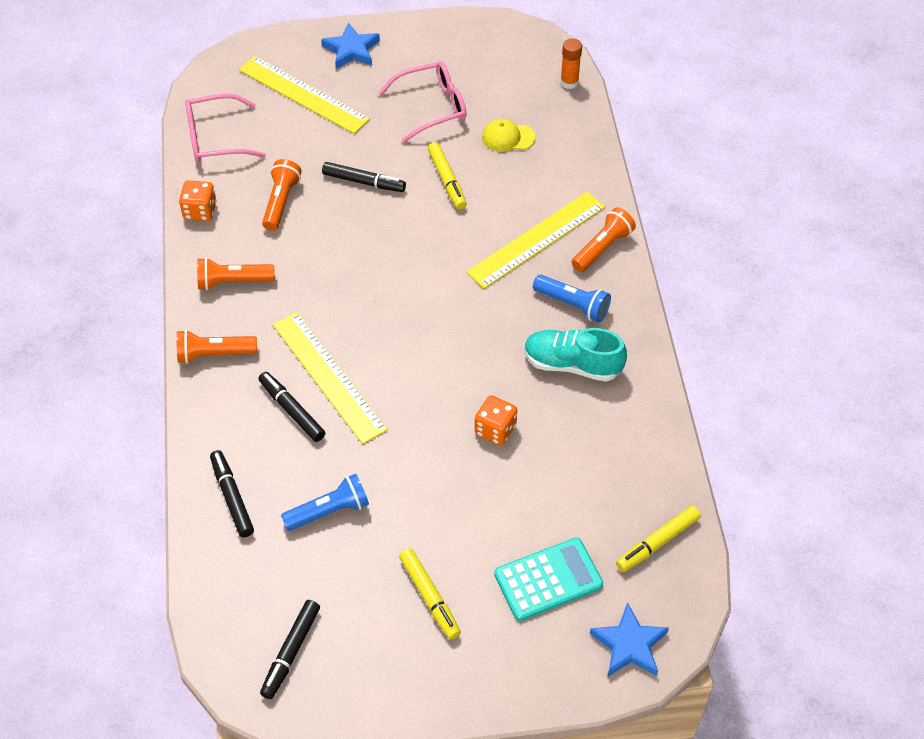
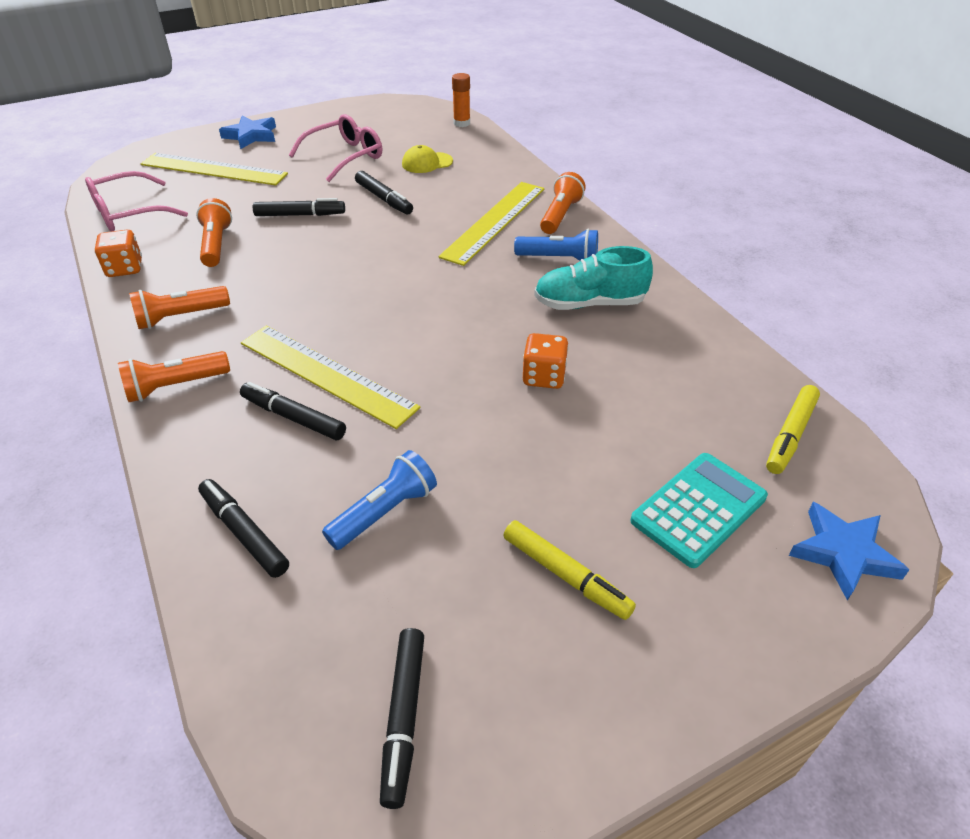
camera: 20 degrees left, 10 degrees down
(447, 180) = (383, 199): yellow marker -> black marker

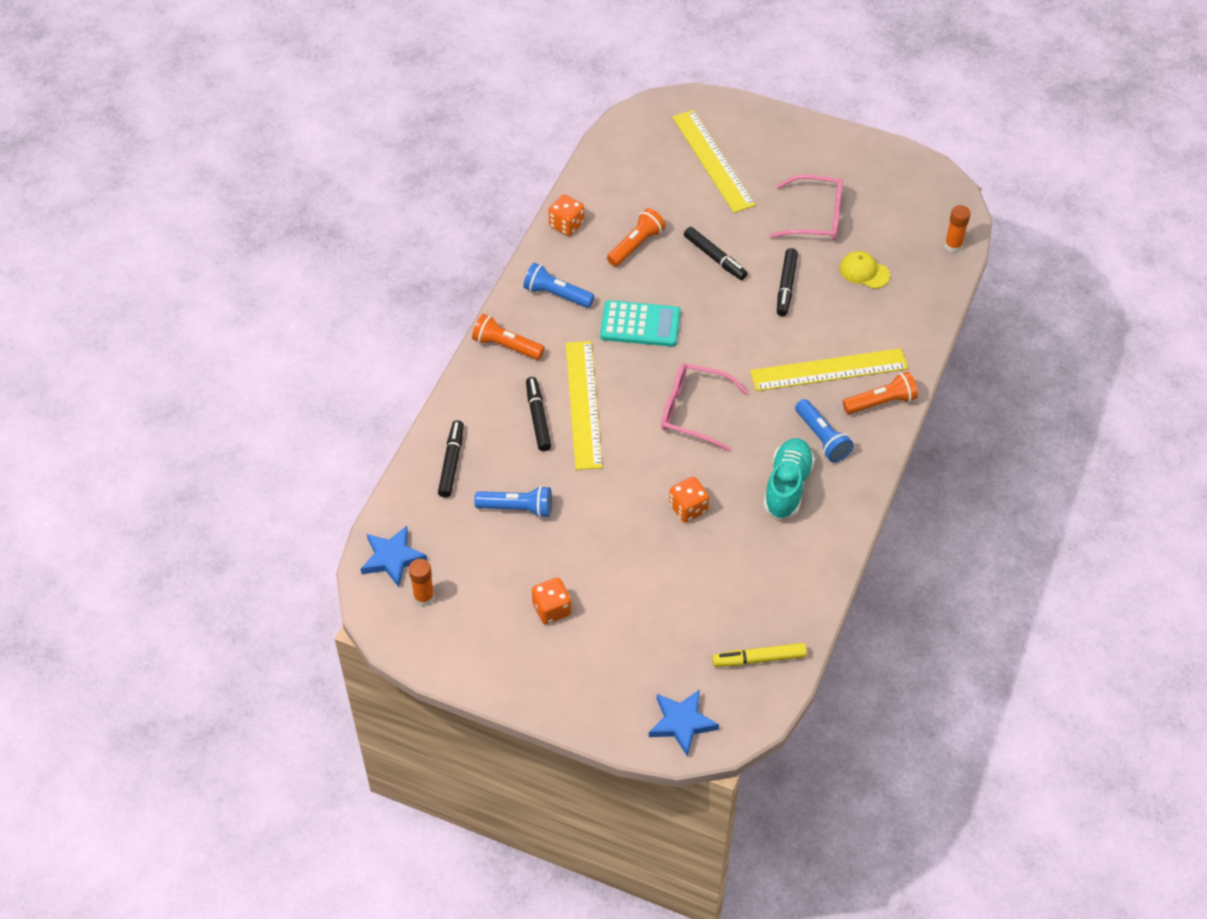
camera: 50 degrees right, 10 degrees up
(128, 213) = (616, 169): pink glasses -> pink glasses (693, 411)
(180, 317) = (556, 295): orange flashlight -> blue flashlight
(251, 136) = (779, 138): blue star -> blue star (392, 558)
(404, 717) = (424, 597): black marker -> orange glue stick
(565, 574) = (551, 609): yellow marker -> orange dice
(589, 303) = (787, 486): turquoise shoe -> turquoise shoe turned 60 degrees clockwise
(698, 509) = (652, 643): turquoise calculator -> turquoise calculator (640, 324)

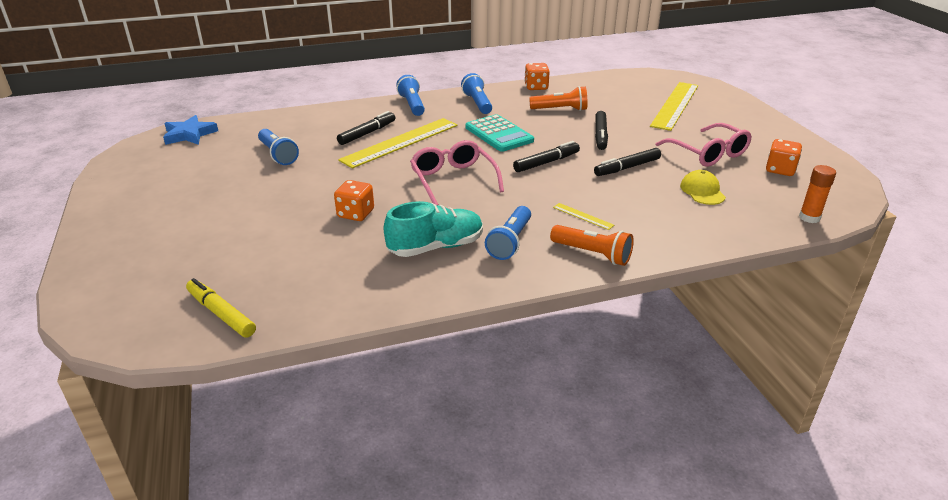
camera: 50 degrees right, 20 degrees down
(424, 597) = (163, 154): orange glue stick -> none
(451, 463) = (292, 123): black marker -> black marker (546, 162)
(506, 346) = (412, 105): orange flashlight -> blue flashlight
(551, 609) = (193, 199): orange dice -> orange dice (780, 170)
(681, 723) = (109, 303): blue star -> none
(829, 370) = (583, 216): yellow ruler -> yellow ruler, size x0.40

